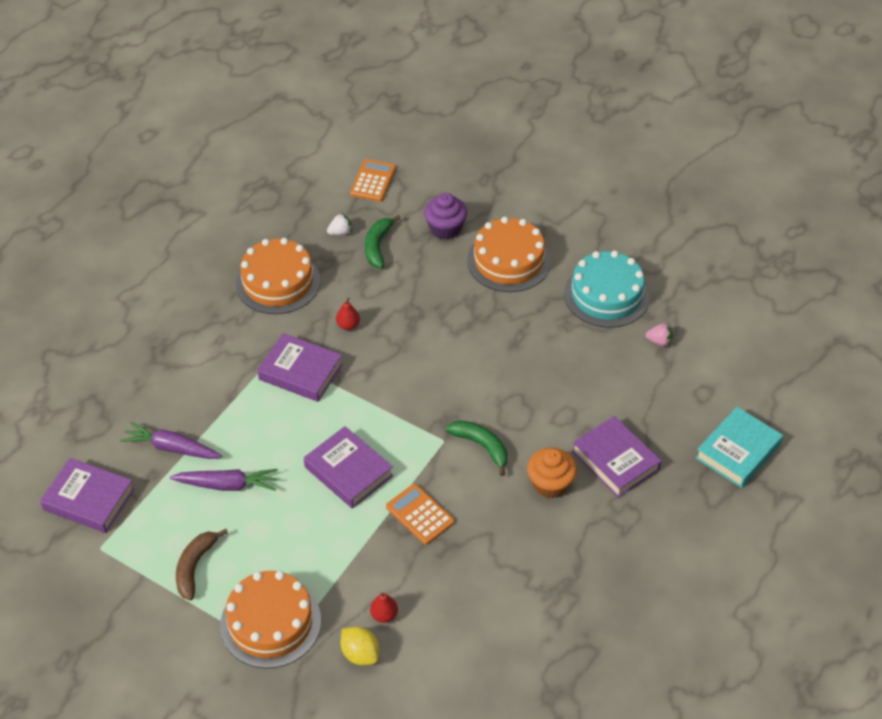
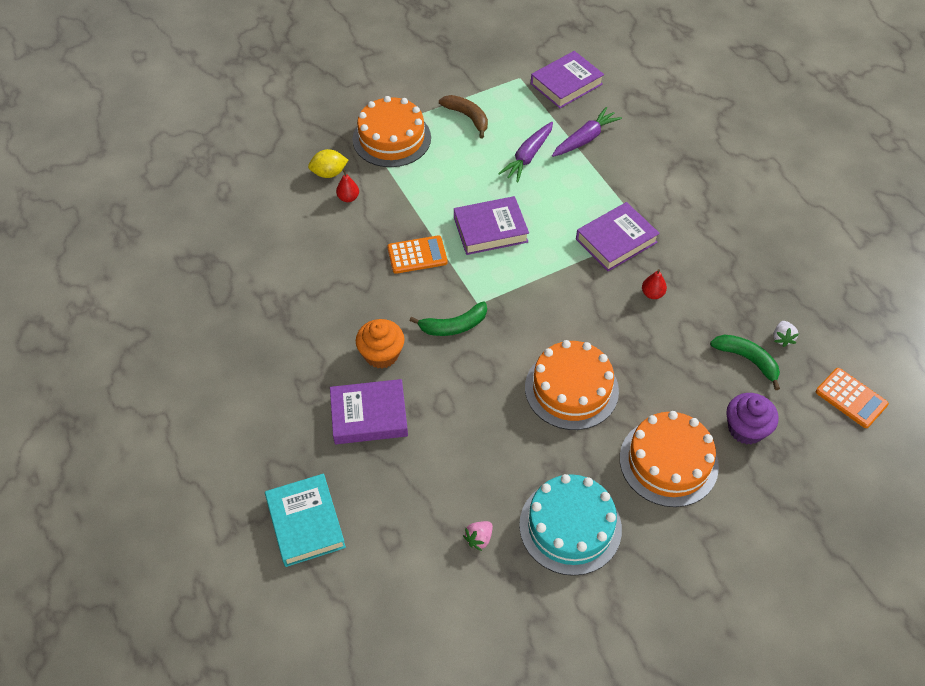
camera: 120 degrees right, 5 degrees up
(278, 282) = (736, 266): orange cake -> orange cake (571, 389)

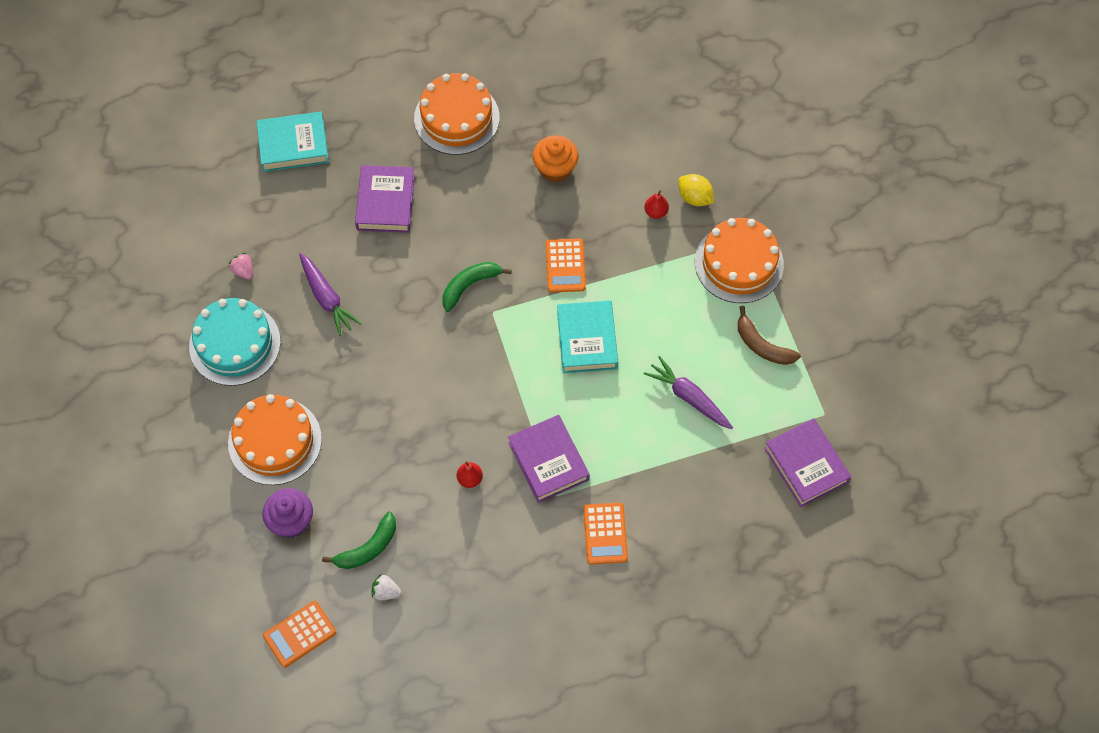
camera: 100 degrees right, 10 degrees up
(329, 173) = (694, 198): yellow lemon -> yellow lemon turned 45 degrees counterclockwise
(381, 354) = (450, 220): orange cupcake -> orange cupcake (555, 168)
(454, 326) = (469, 286): green banana -> green banana turned 60 degrees clockwise
(467, 117) = (762, 345): brown banana -> brown banana turned 75 degrees clockwise
(490, 230) = (587, 340): purple book -> turquoise book
(571, 389) = (373, 375): orange cake -> orange cake (456, 118)
(585, 139) = (708, 465): purple carrot -> purple carrot (327, 298)
(668, 195) = (605, 534): none -> orange calculator

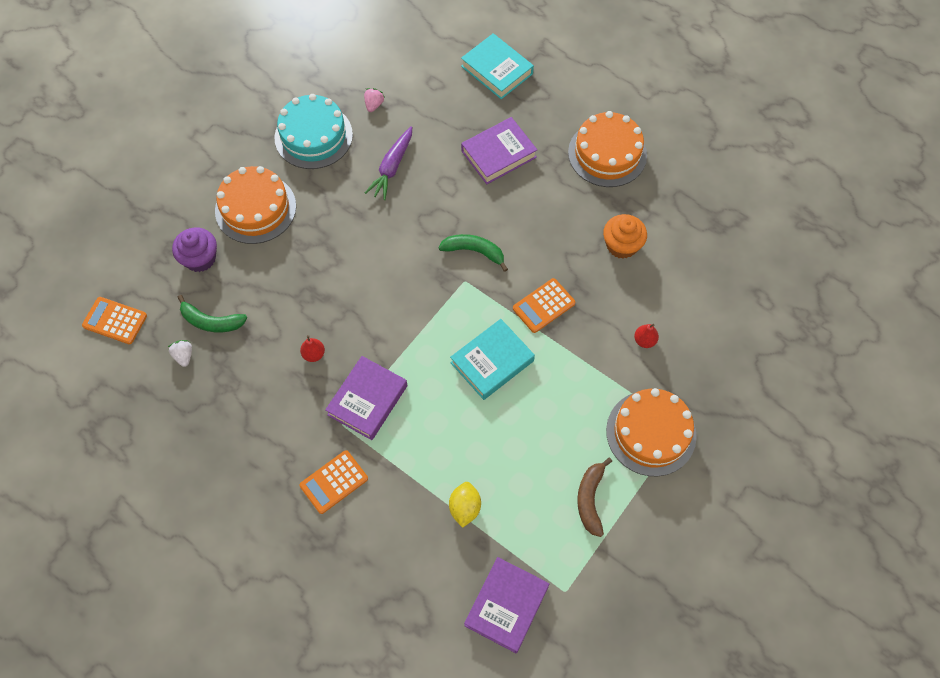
camera: 55 degrees right, 0 degrees up
(689, 397) = (499, 470): purple carrot -> none
(694, 198) = (682, 361): yellow lemon -> yellow lemon (465, 508)

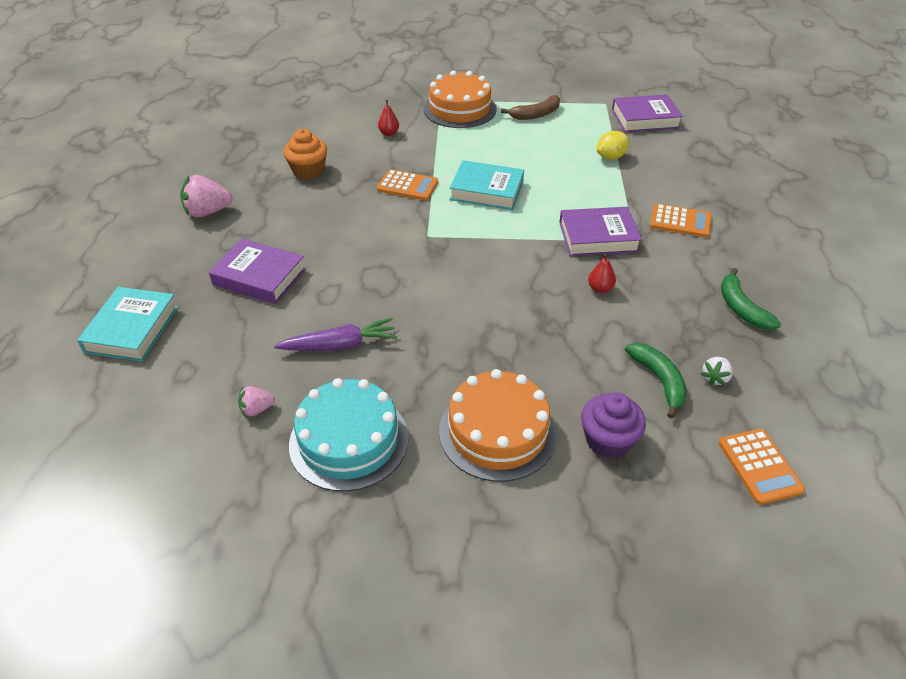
camera: 125 degrees left, 20 degrees down
(474, 251) = (391, 243): green banana -> green banana (741, 308)
(607, 153) = (207, 212): orange cake -> pink strawberry

